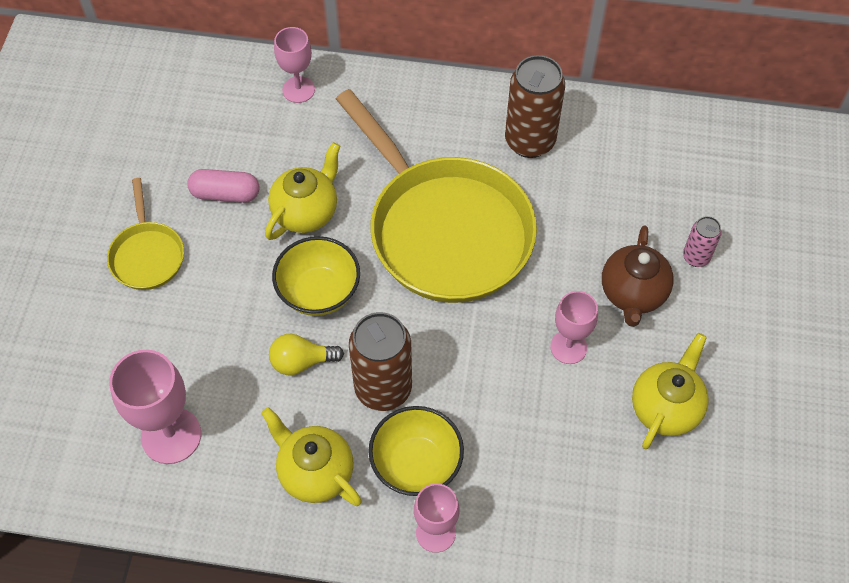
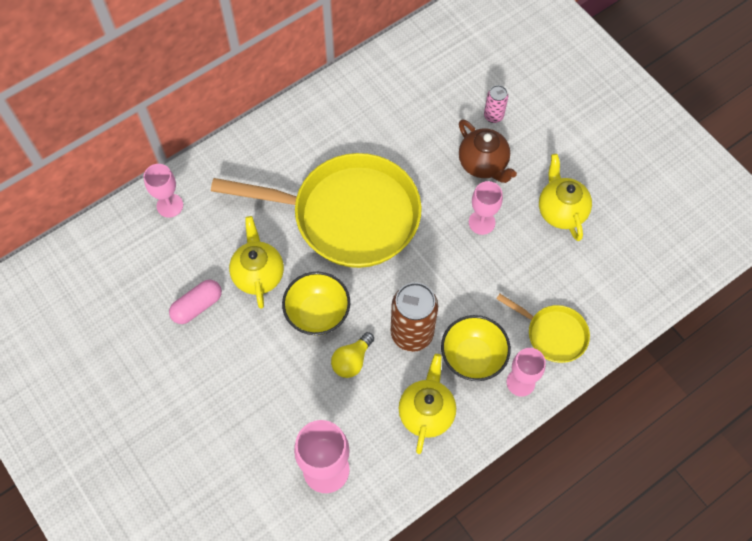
camera: 45 degrees left, 5 degrees up
(147, 255) = (191, 384): yellow pan -> yellow pan (553, 334)
(315, 472) = (426, 412): yellow teapot -> yellow teapot turned 105 degrees clockwise
(529, 141) = (339, 124): brown can -> none

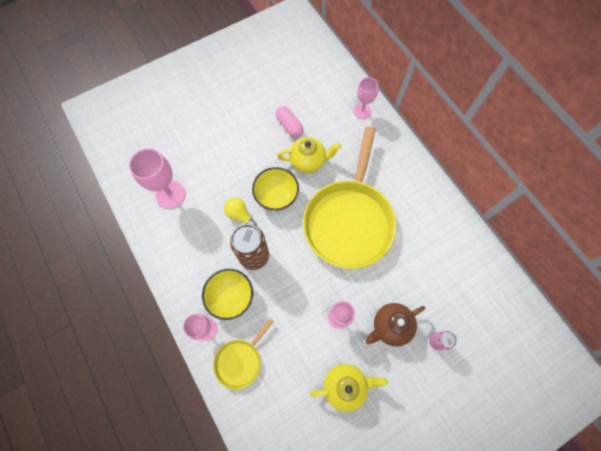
camera: 95 degrees right, 5 degrees up
(426, 412) = (196, 260): yellow teapot -> none

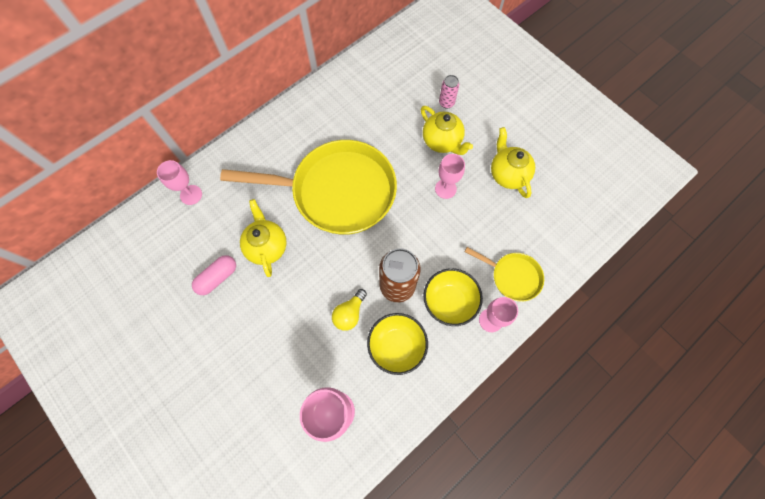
camera: 100 degrees left, 0 degrees up
(276, 196) = (318, 275): yellow bowl -> yellow bowl (396, 346)
(390, 326) = (442, 142): brown teapot -> yellow teapot

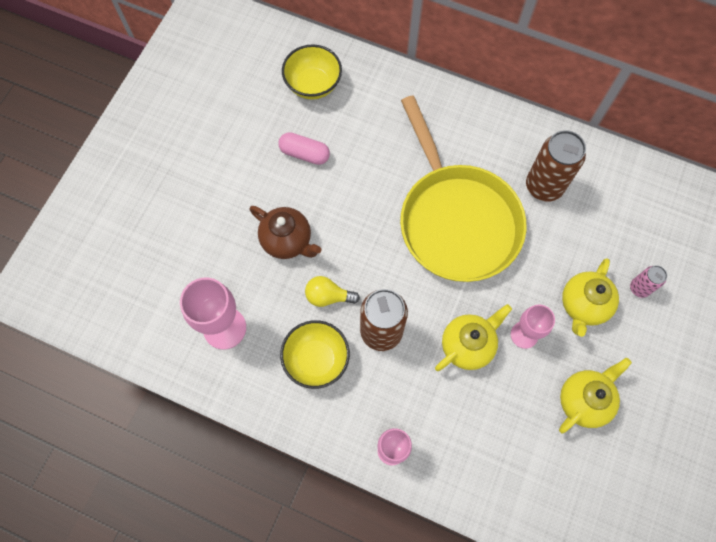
camera: 65 degrees right, 0 degrees up
(191, 195) = (376, 84): pink goblet -> none
(267, 246) = (359, 182): yellow teapot -> yellow teapot (468, 345)
(286, 325) = (287, 241): none -> brown teapot
(343, 122) = (544, 186): none -> brown can
(449, 302) = (390, 395): yellow bowl -> yellow bowl (313, 85)
(512, 276) = (455, 456): yellow pan -> none

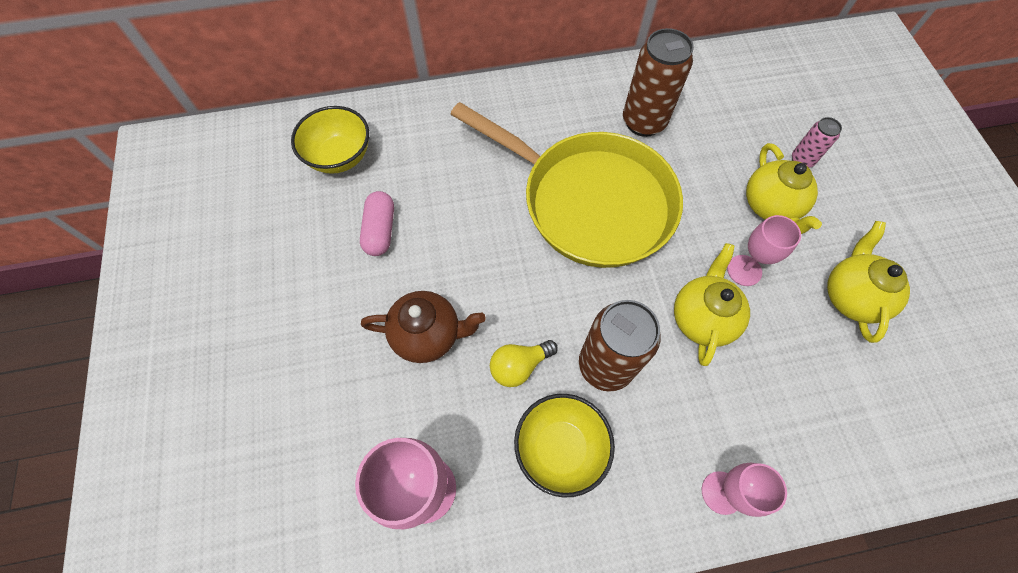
camera: 35 degrees left, 5 degrees down
(304, 153) = (380, 230): pink capsule -> pink capsule turned 75 degrees counterclockwise

